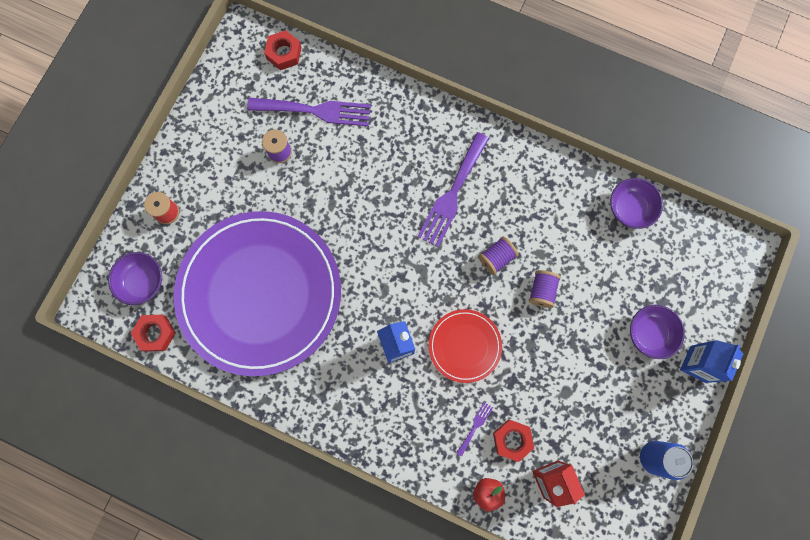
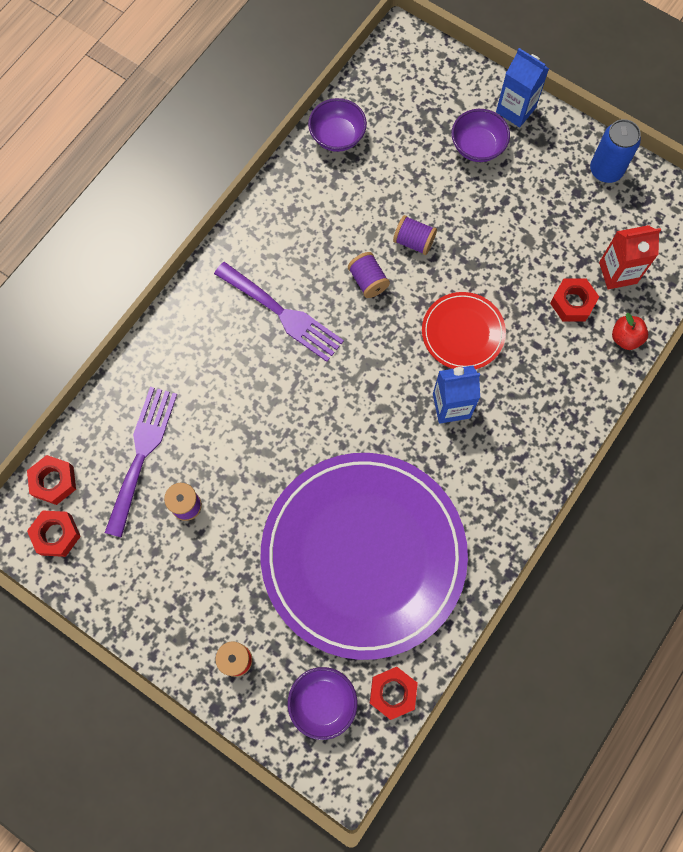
camera: 80 degrees left, 5 degrees down
(244, 65) = (56, 535): none -> red nut
(475, 426) = (553, 338): purple fork -> none

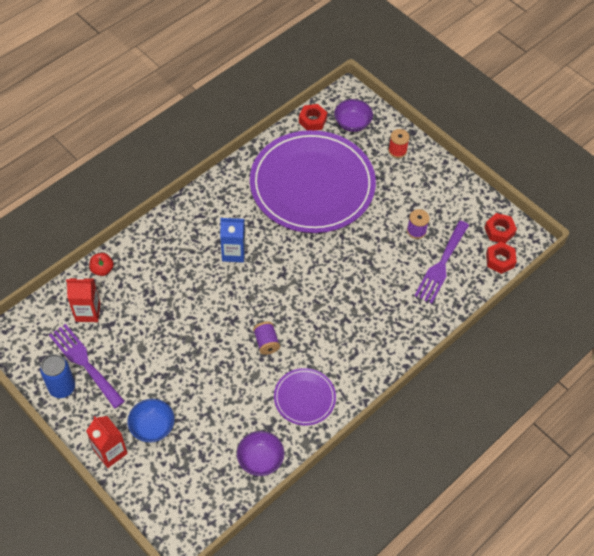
camera: 170 degrees left, 15 degrees down
(283, 314) = (332, 332): purple fork -> purple fork (84, 363)
(301, 219) = (304, 398): none -> purple plate
(413, 241) = (225, 364): purple spool -> none
(463, 332) = (210, 295): red plate -> none
(477, 147) = (152, 427): purple bowl -> blue bowl
(515, 110) = (110, 452): blue carton -> red carton
(572, 303) = (128, 299): red nut -> none

